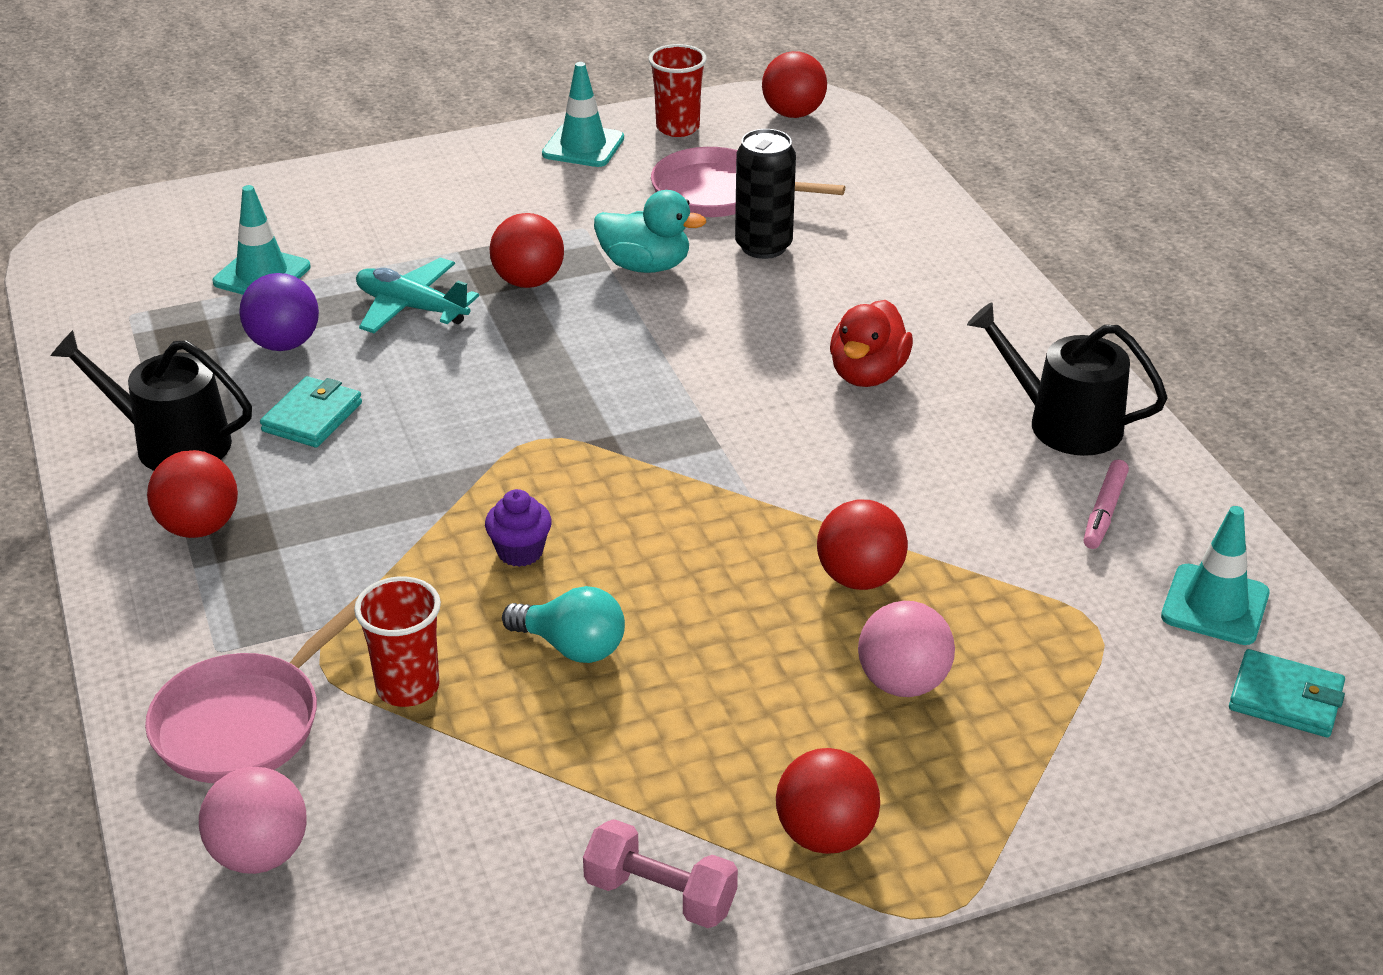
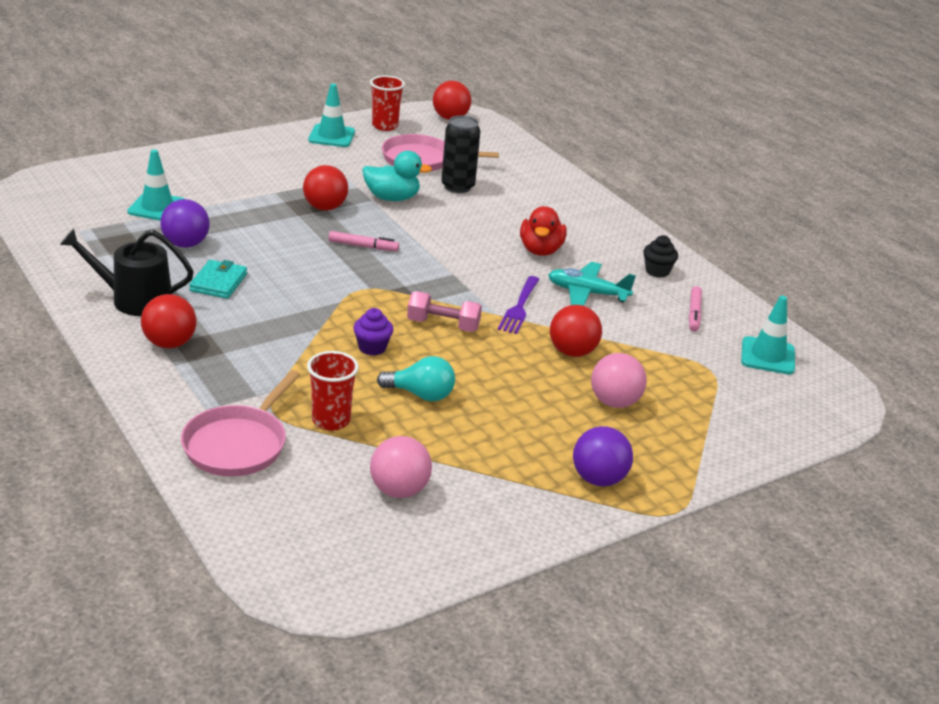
camera: 15 degrees left, 5 degrees down
(260, 854) = (274, 511): pink ball -> pink ball (399, 490)
(411, 308) = (258, 223): turquoise plane -> turquoise plane (587, 293)
(567, 357) = (363, 246): none -> pink marker
(660, 895) = (517, 515): pink dumbbell -> pink dumbbell (443, 325)
(794, 485) = (519, 307): none -> purple fork
(825, 835) = (598, 479): red ball -> purple ball
(1063, 423) = (657, 271): black watering can -> black cupcake
(1285, 699) = (819, 398): turquoise wallet -> none

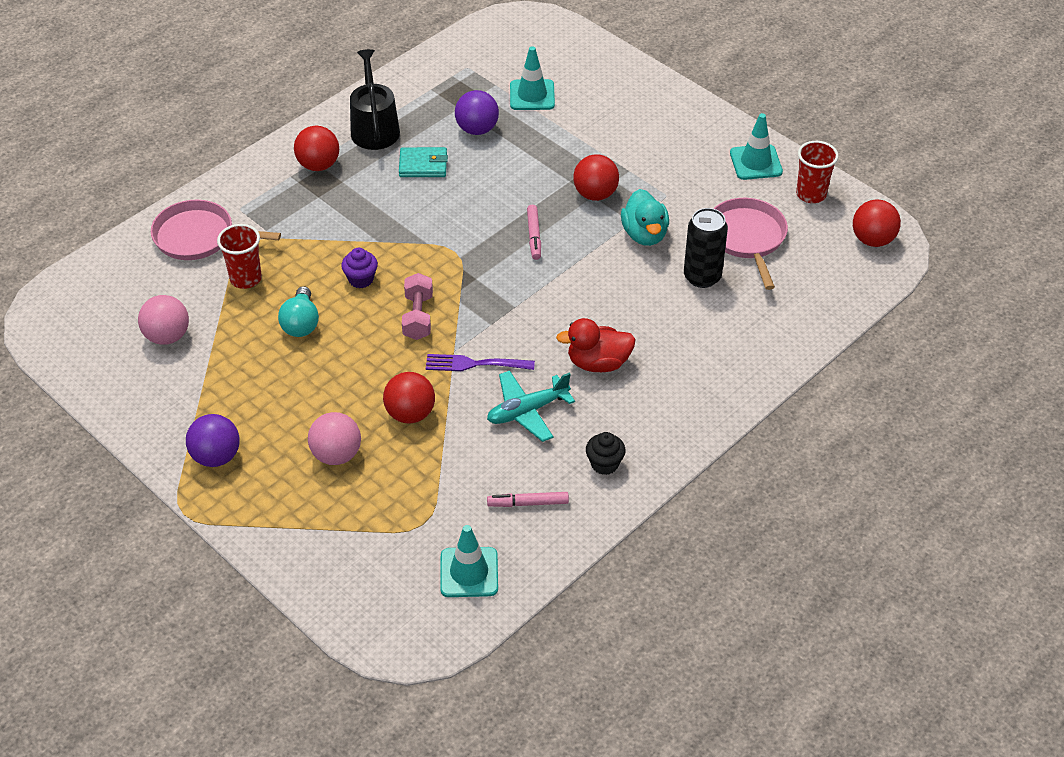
camera: 80 degrees right, 15 degrees up
(587, 293) = (527, 411): turquoise plane -> turquoise plane turned 120 degrees counterclockwise

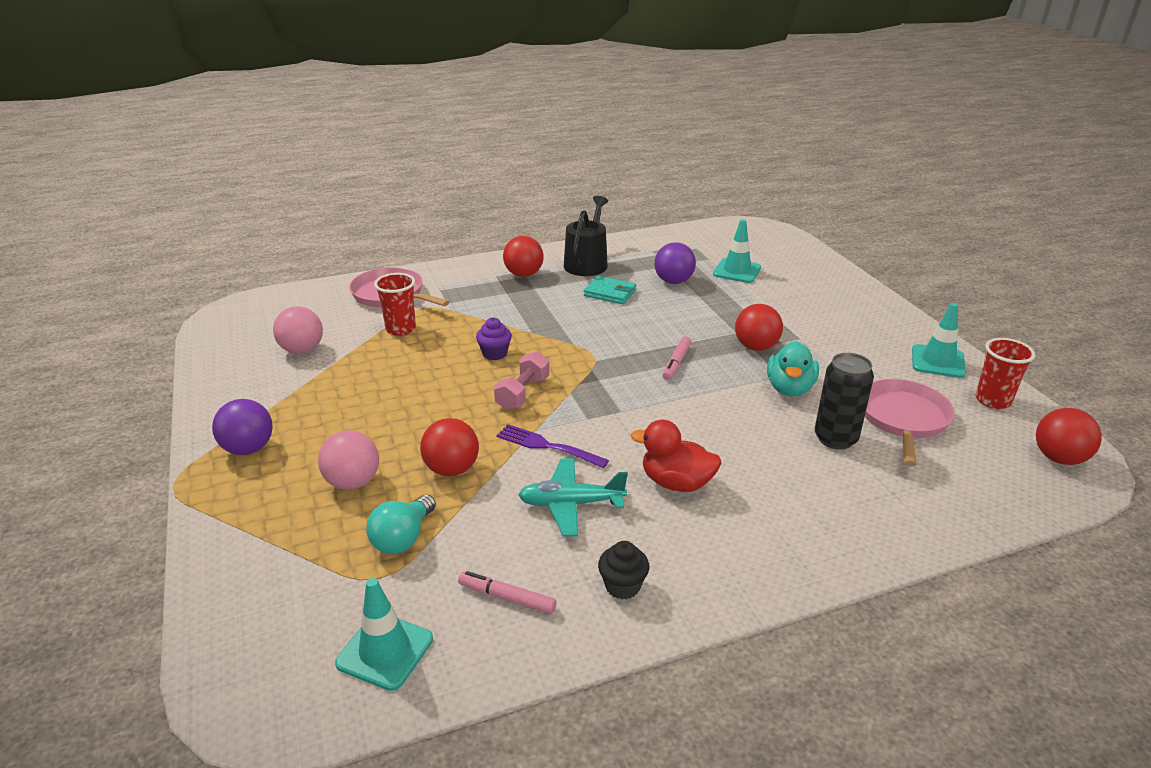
camera: 25 degrees right, 15 degrees down
(301, 323) = (416, 371): turquoise light bulb -> turquoise light bulb (403, 538)

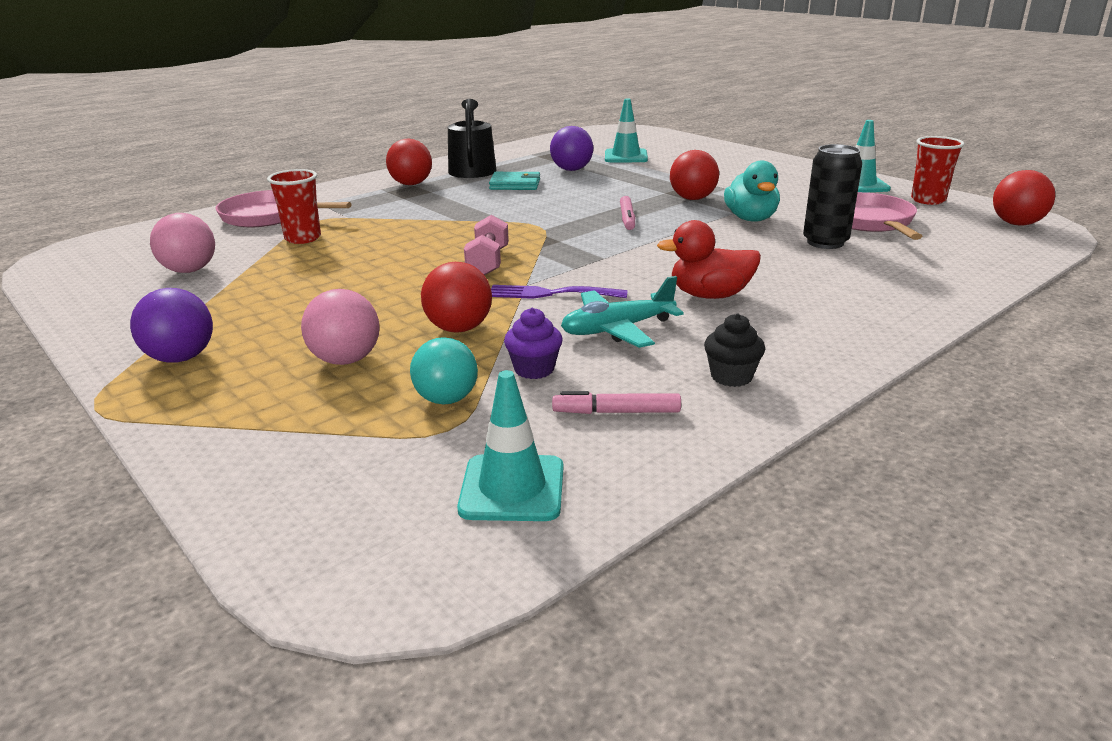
camera: 20 degrees left, 5 degrees down
(494, 353) = (430, 240): purple cupcake -> purple cupcake (534, 369)

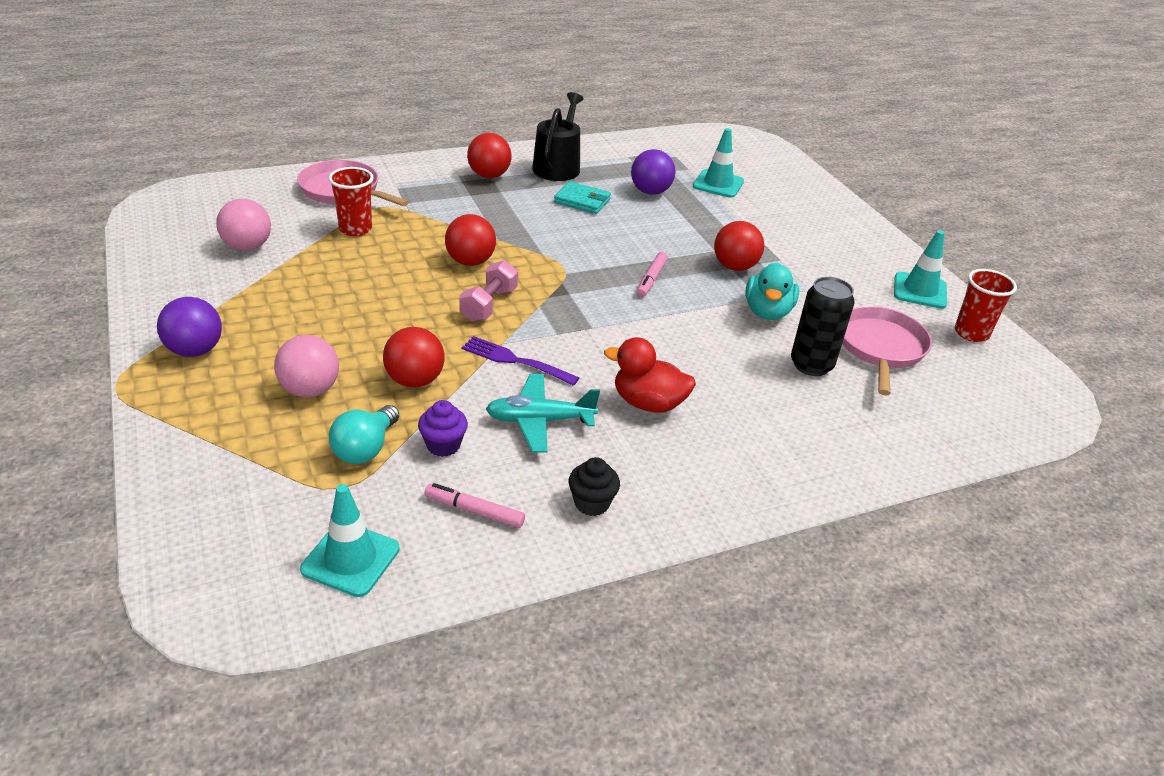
camera: 15 degrees right, 10 degrees up
(1016, 224) = (1030, 393): red ball -> red ball (470, 262)

